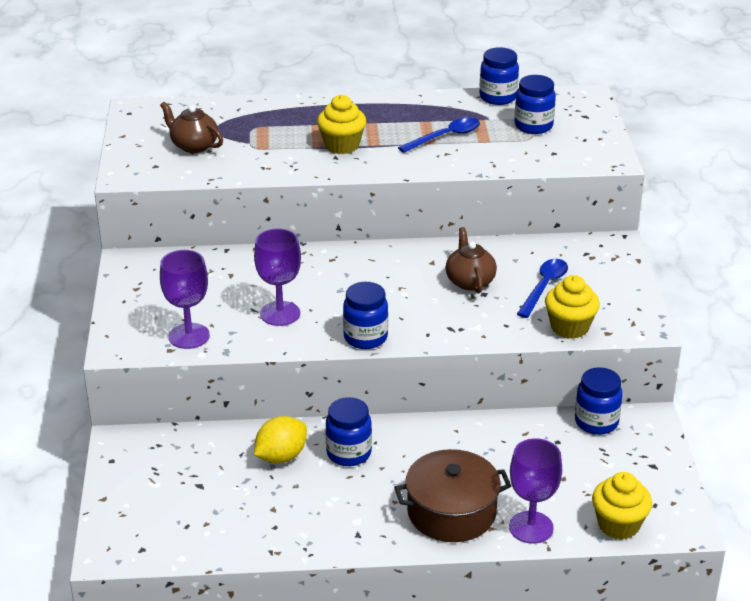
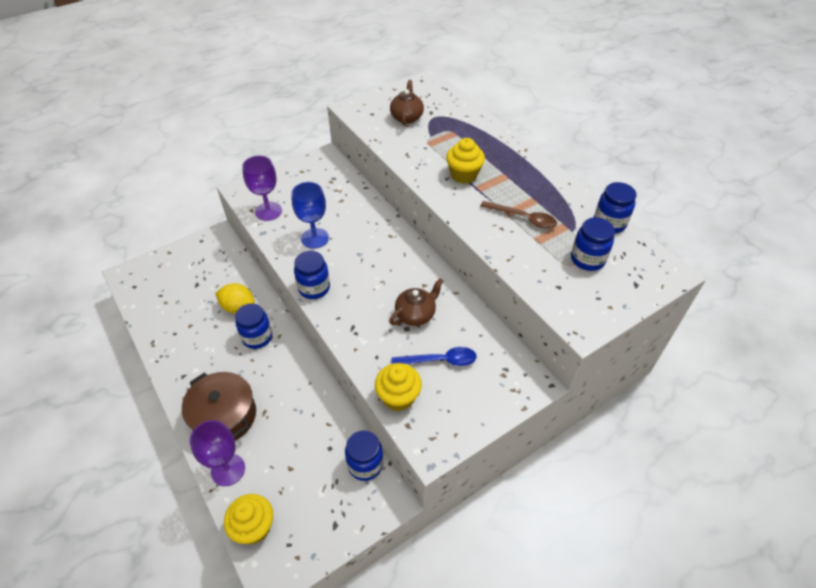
camera: 60 degrees right, 15 degrees up
(280, 313) = (315, 238): purple goblet -> blue goblet
(445, 137) = (523, 218): blue spoon -> brown spoon

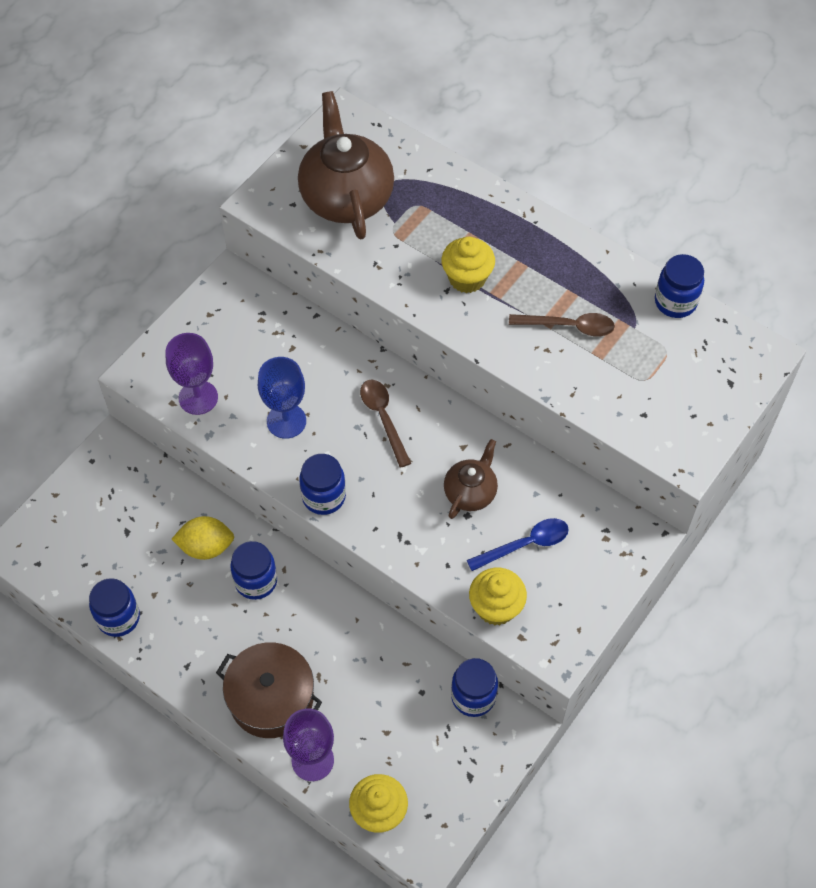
camera: 20 degrees left, 10 degrees up
(378, 254) = (383, 418): none -> brown spoon
(406, 117) = (346, 197): brown teapot -> brown teapot, size x1.88
(587, 259) = (665, 365): blue jar -> blue jar (118, 618)

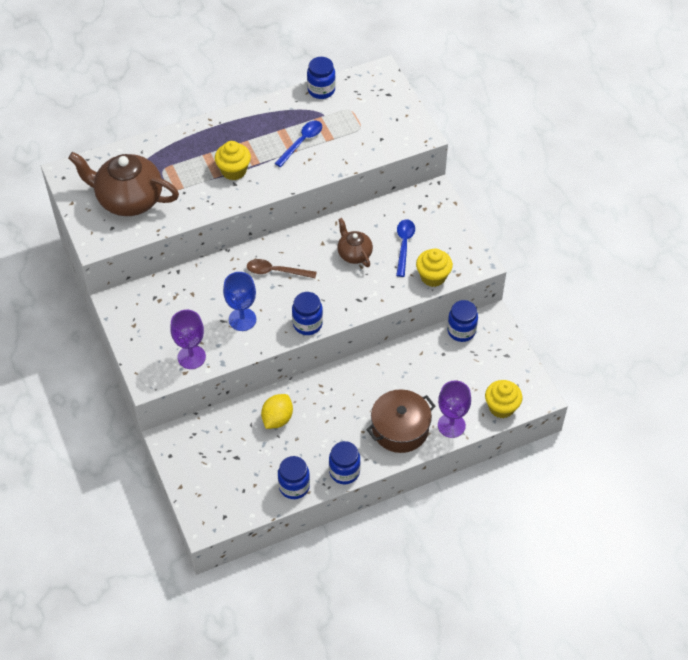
camera: 60 degrees left, 5 degrees down
(256, 581) = (318, 403): blue jar -> blue jar (344, 472)
(568, 326) = (302, 142): brown spoon -> blue spoon

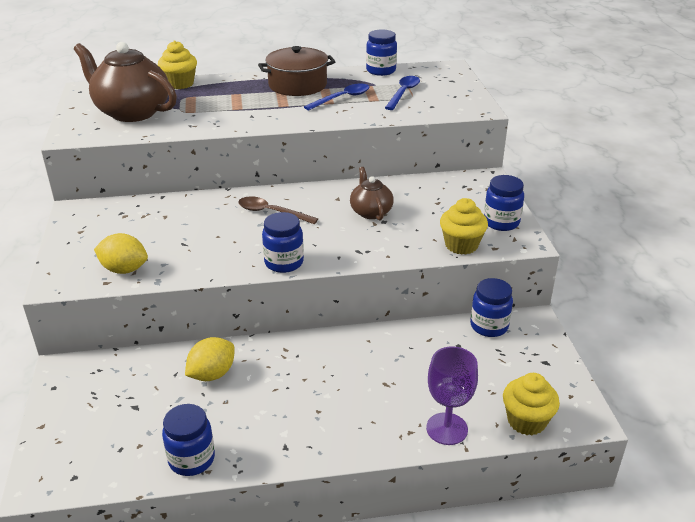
camera: 15 degrees right, 20 degrees down
(191, 357) = (124, 269): purple goblet -> yellow lemon
(234, 171) = (257, 107): yellow cupcake -> yellow cupcake (180, 84)
(242, 319) = (207, 246): blue goblet -> none
(344, 472) = (271, 455): blue jar -> blue jar (501, 222)
(400, 429) = (371, 418): brown pot -> brown pot (297, 85)
(404, 245) = (434, 213): blue spoon -> blue spoon (403, 93)

